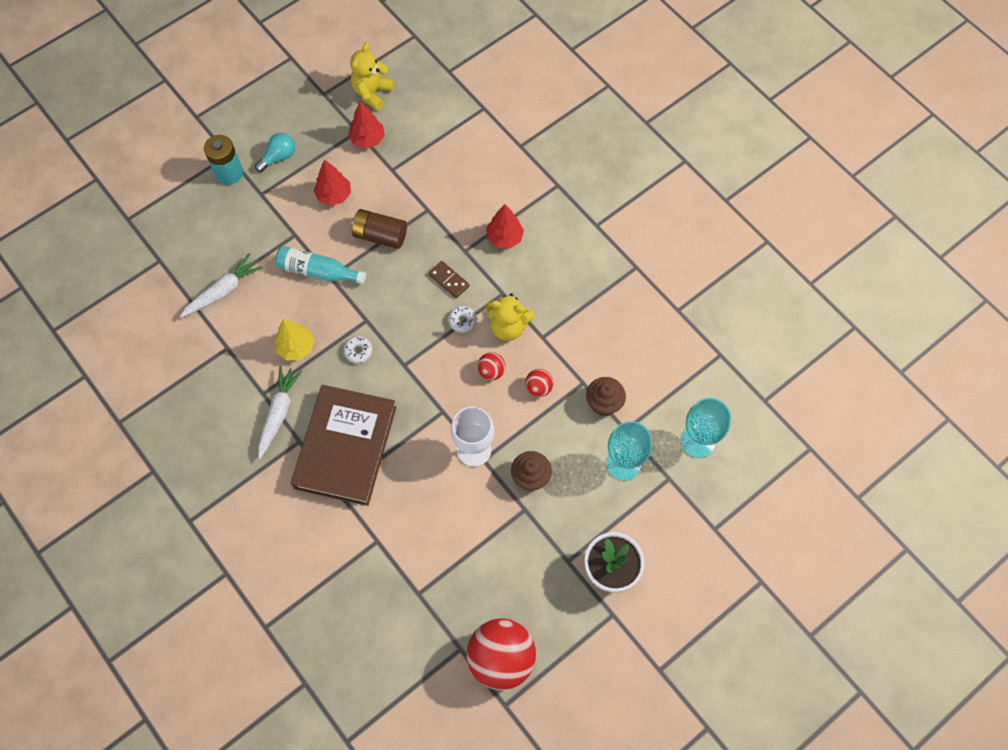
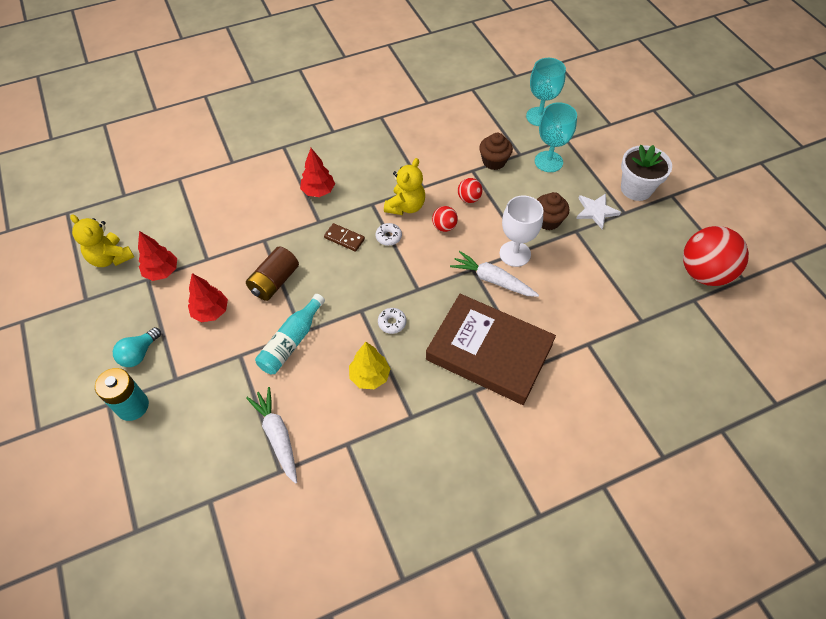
camera: 75 degrees left, 10 degrees down
(278, 413) = (438, 405): white carrot -> white carrot (493, 280)
(279, 157) = (139, 354): turquoise light bulb -> turquoise light bulb turned 120 degrees counterclockwise
(449, 280) = (344, 238): brown domino -> brown domino turned 60 degrees clockwise
(560, 528) = (596, 211): none -> white star

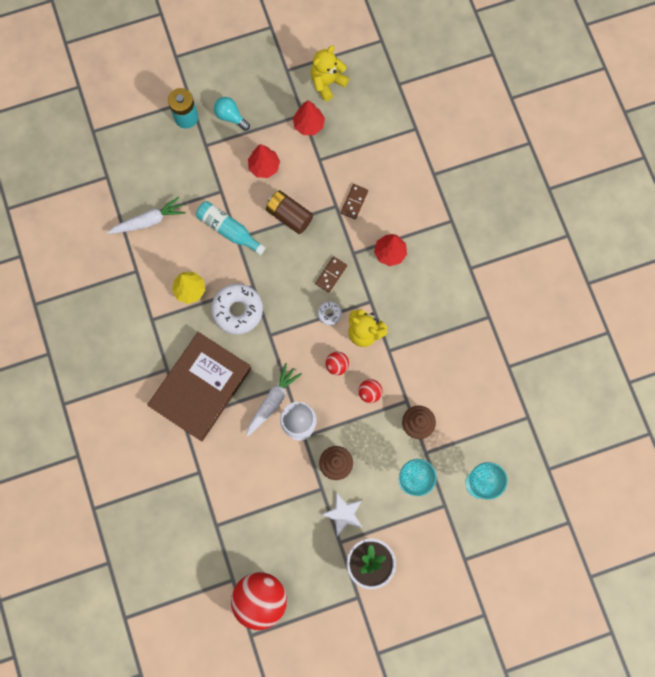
camera: 95 degrees right, 20 degrees up
(260, 224) = (354, 202): none -> brown domino
(392, 323) = (237, 310): white donut -> white donut, size x2.12

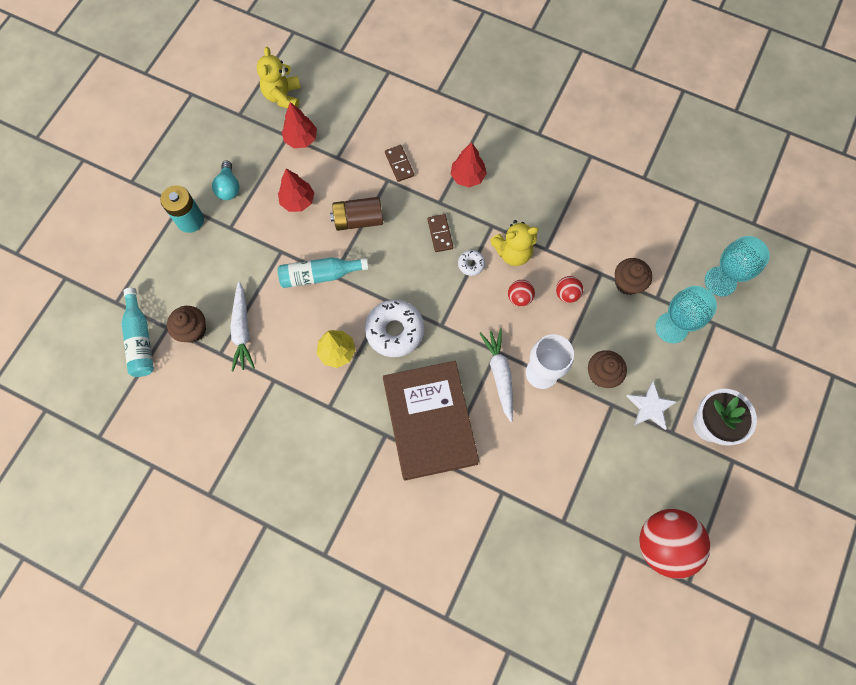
camera: 45 degrees left, 5 degrees down
(85, 169) = (140, 339): none -> turquoise bottle
(120, 192) = (193, 330): none -> brown cupcake
(148, 221) = (242, 330): white carrot -> white carrot turned 150 degrees clockwise
(230, 117) = (229, 187): turquoise light bulb -> turquoise light bulb turned 90 degrees counterclockwise

